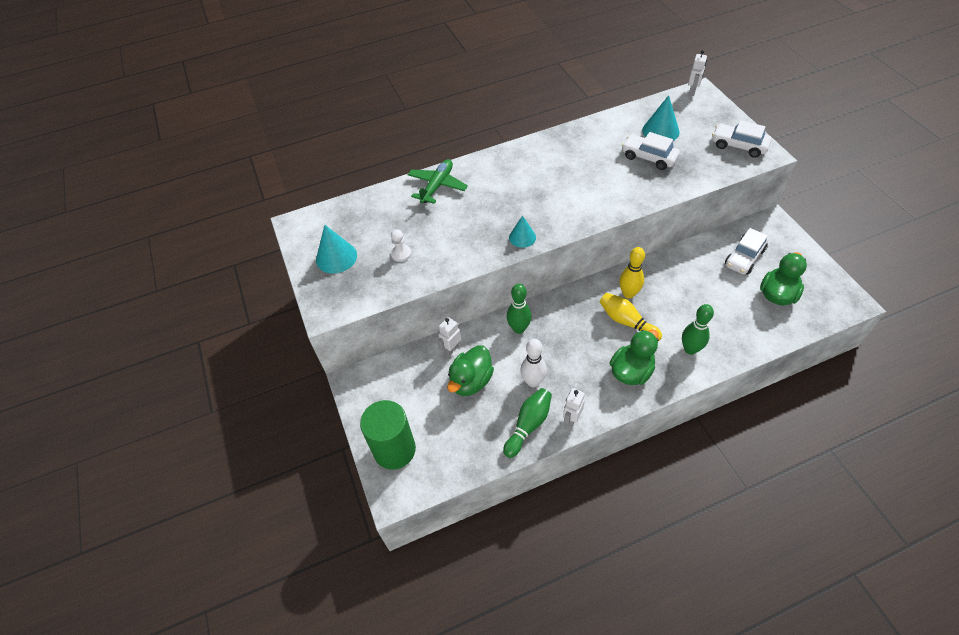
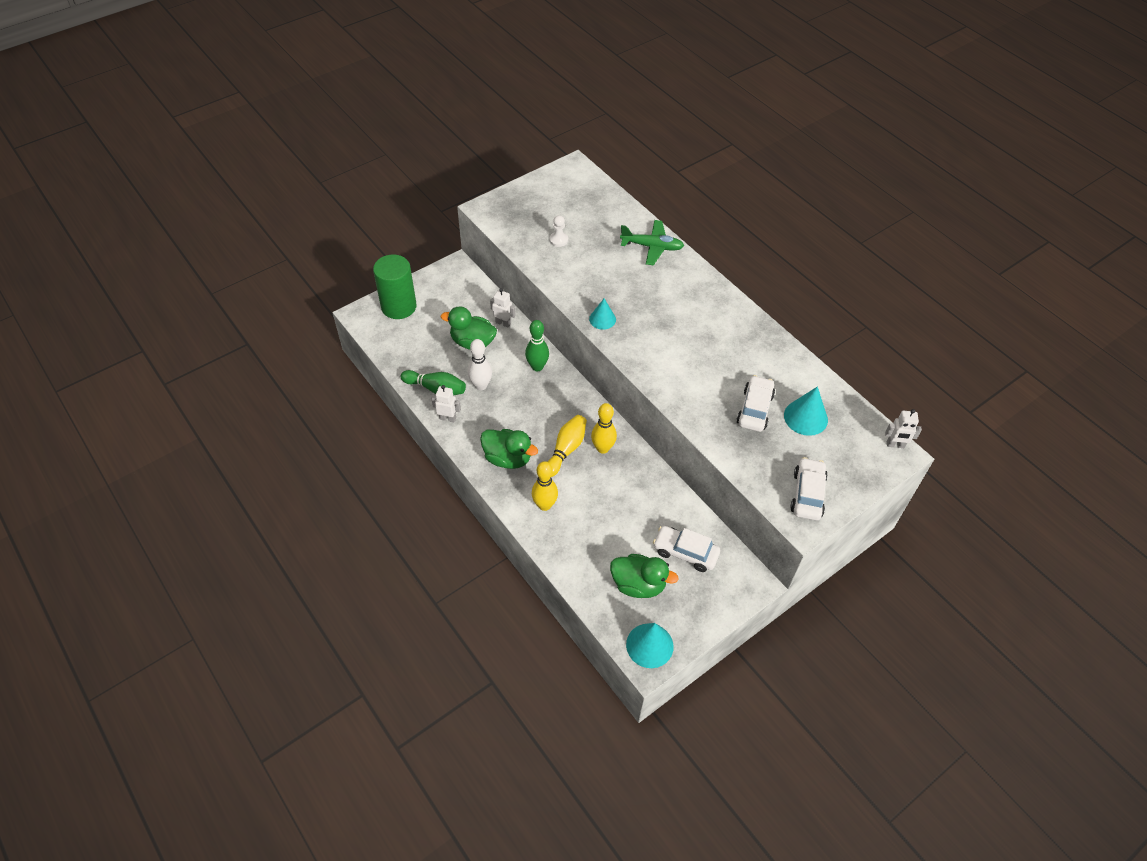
camera: 70 degrees right, 0 degrees up
(336, 257) = (543, 200): turquoise cone -> turquoise cone (649, 645)
(690, 349) = (544, 505): green bowling pin -> yellow bowling pin

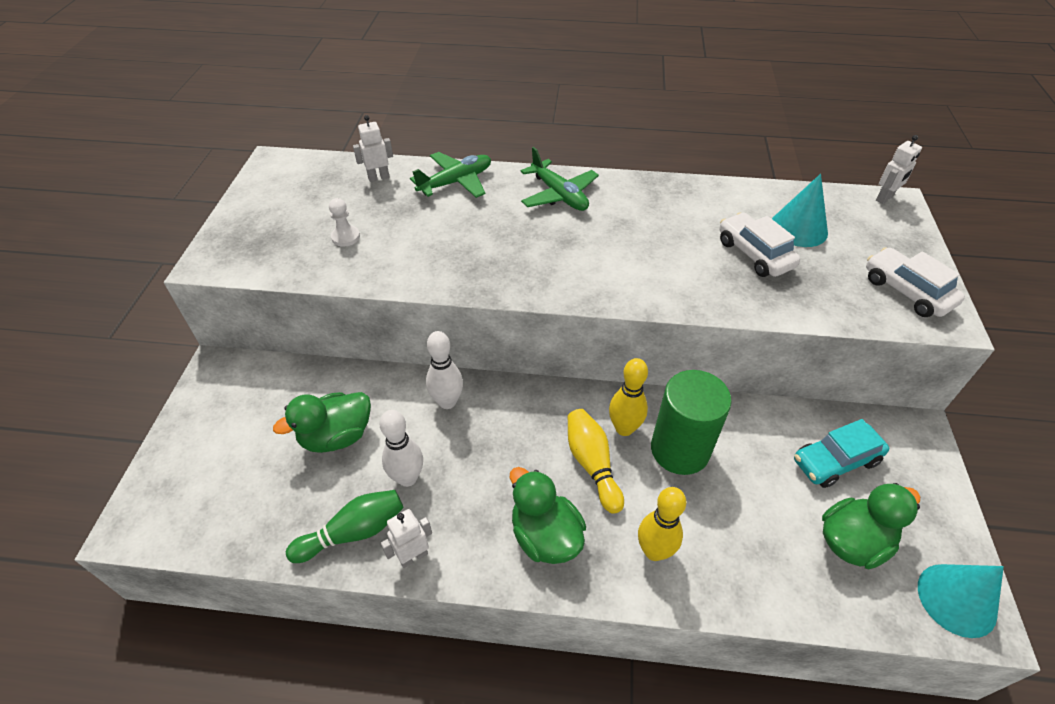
camera: 45 degrees left, 5 degrees down
(399, 306) = (182, 471): green cylinder -> green cylinder (680, 450)
(503, 323) = (349, 386): white robot -> white robot (378, 177)
(508, 458) = (545, 536): green duck -> green duck turned 105 degrees counterclockwise
(537, 367) = (447, 402): green bowling pin -> white bowling pin
(602, 319) = (501, 280): turquoise cone -> none
(685, 552) = (835, 461): white car -> turquoise car
(697, 295) = (559, 195): none -> green plane

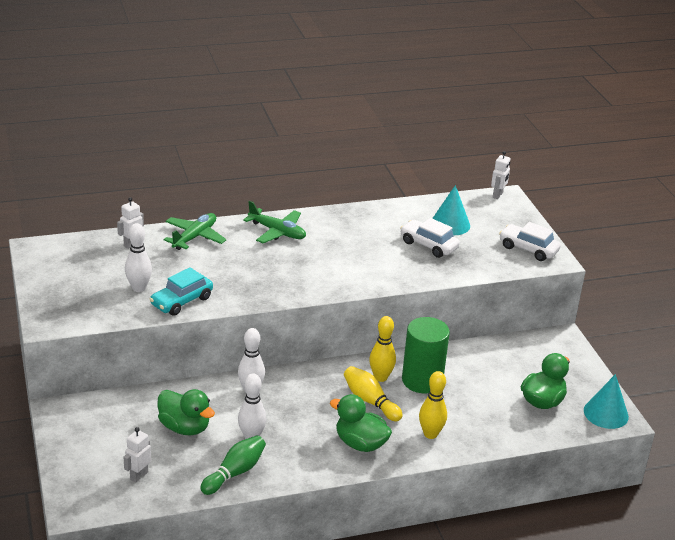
camera: 25 degrees left, 15 degrees down
(336, 436) = (184, 427): green duck -> green duck turned 90 degrees counterclockwise
(345, 237) = (139, 288): white pawn -> white bowling pin
(413, 556) = (282, 474): white robot -> white robot (139, 475)
(835, 461) = (519, 364): turquoise car -> turquoise car (181, 301)

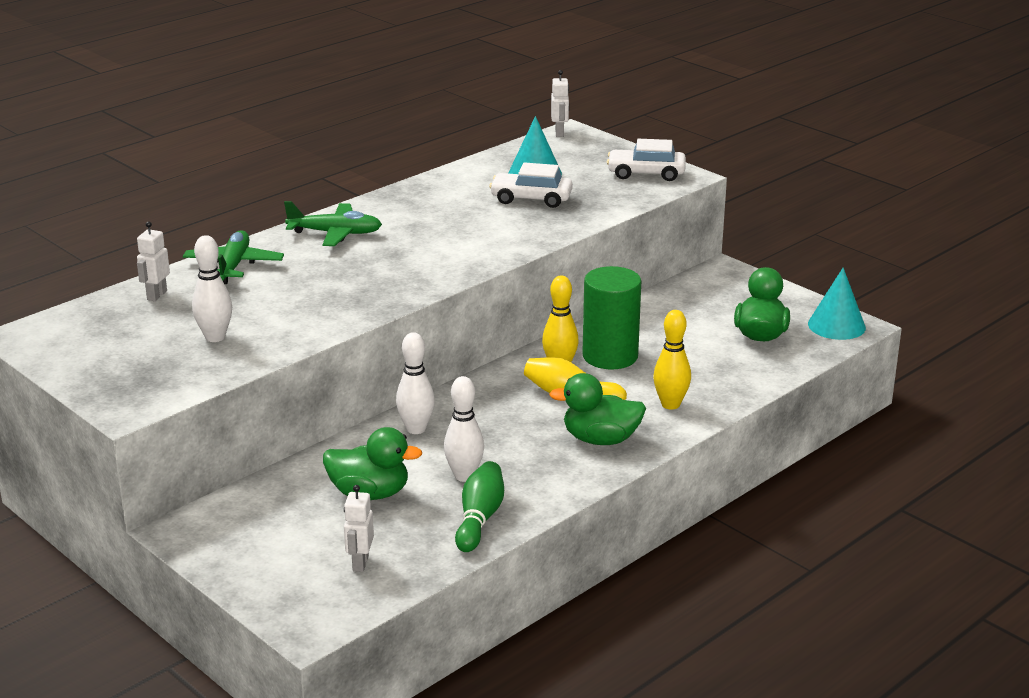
camera: 25 degrees left, 5 degrees down
(181, 301) = (286, 334): turquoise car -> none

